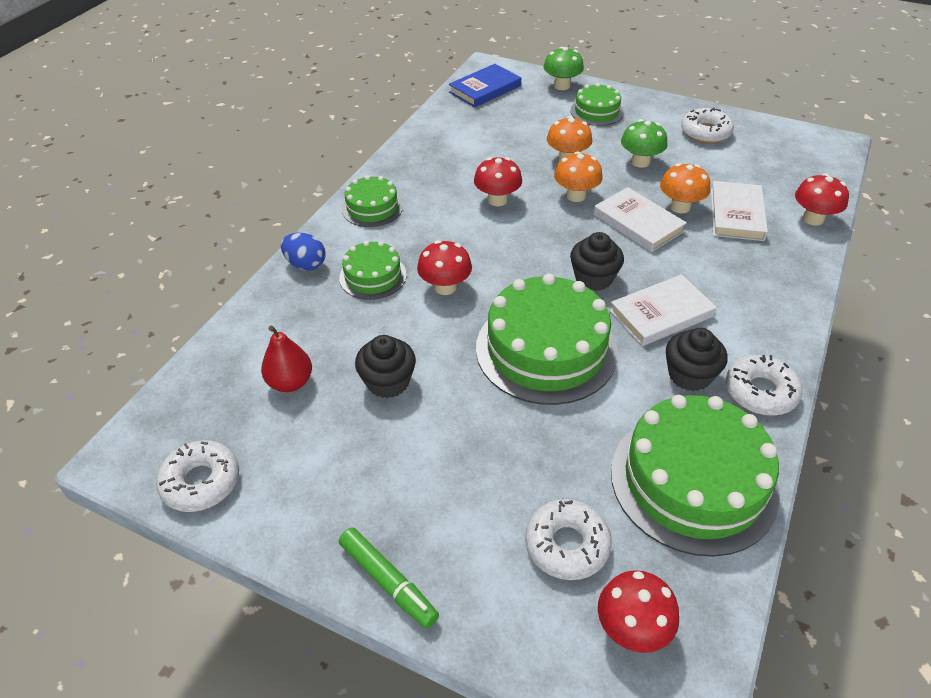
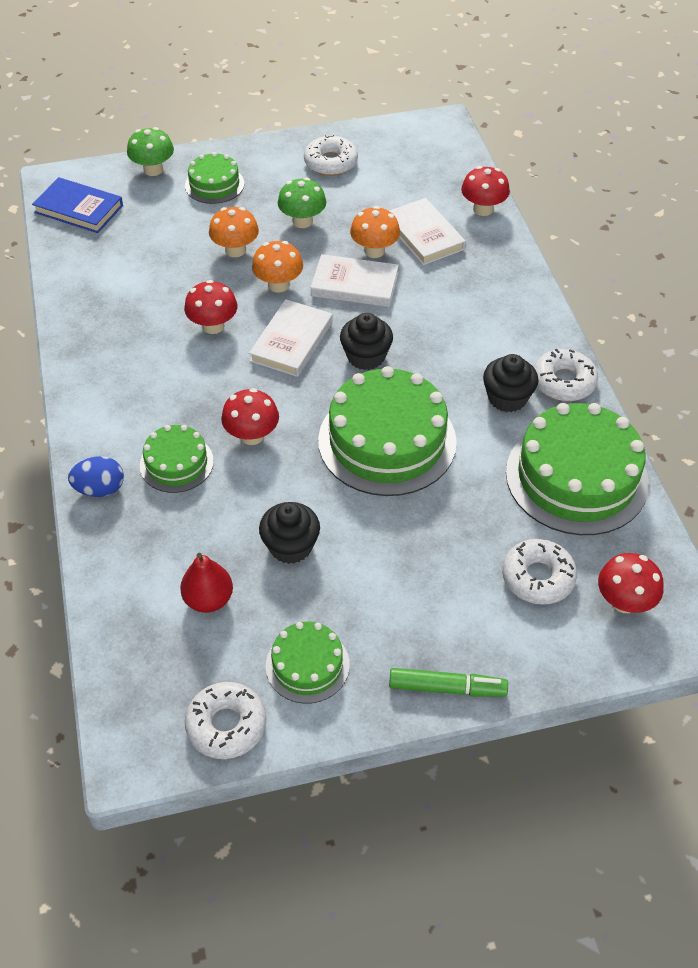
camera: 40 degrees left, 5 degrees up
(372, 208) = (102, 397): green cake -> green cake (307, 665)
(485, 89) = (79, 209): blue book -> blue book turned 75 degrees counterclockwise
(661, 313) = (444, 358): white book -> white book (291, 341)

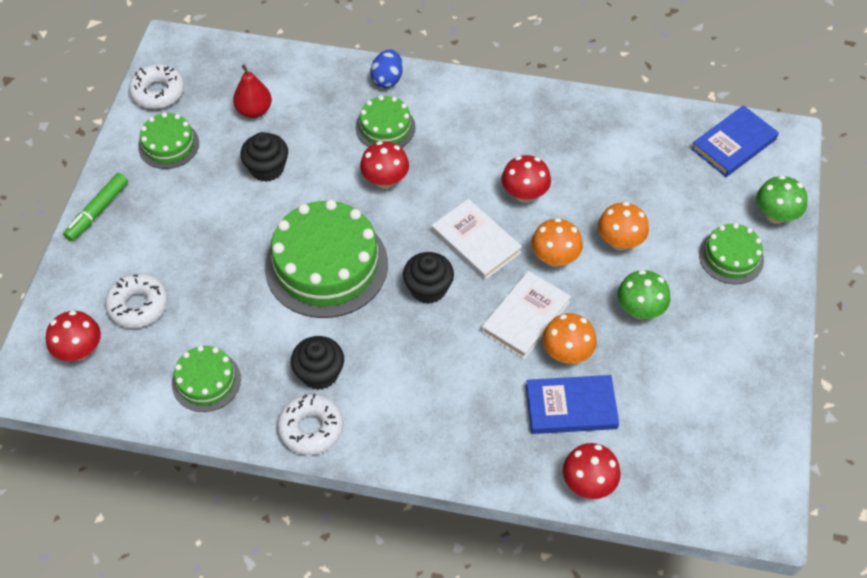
camera: 115 degrees right, 5 degrees up
(331, 162) = (730, 371): white donut -> none
(424, 235) = (571, 407): white book -> blue book
(576, 477) = (206, 381): green cake -> green cake, size x0.53

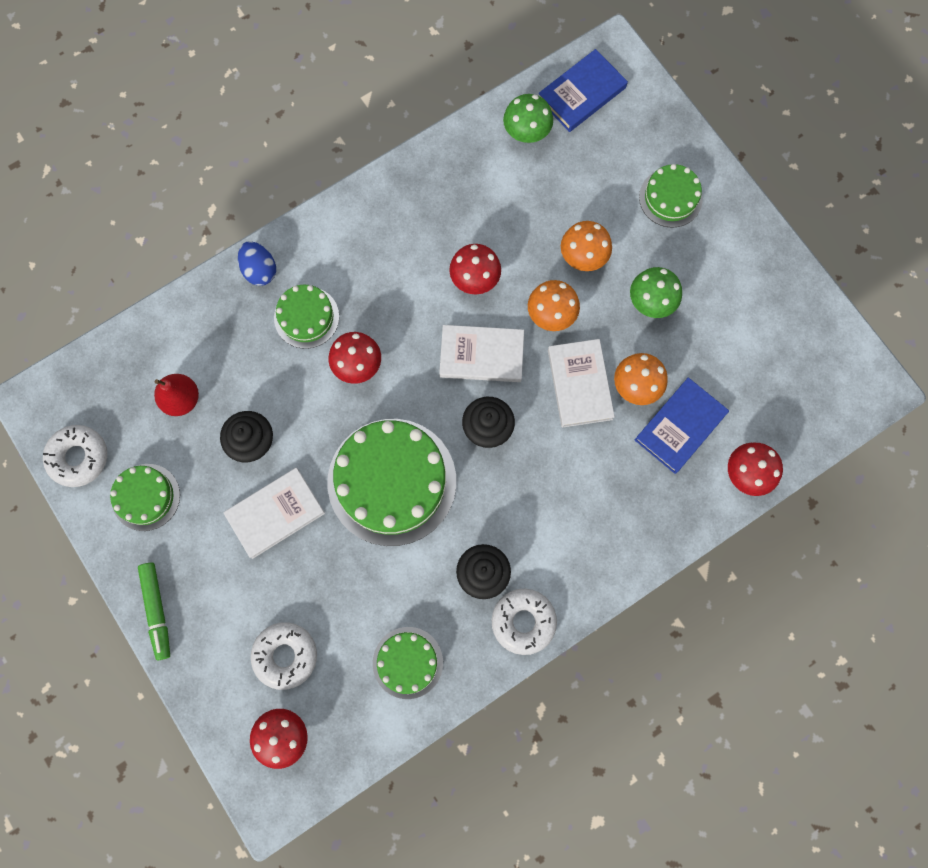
camera: 45 degrees left, 20 degrees up
(232, 220) = (275, 513): none -> white book
(733, 144) = (581, 93): blue book -> blue book turned 45 degrees clockwise
(775, 215) = (667, 132): green mushroom -> green mushroom (526, 133)

